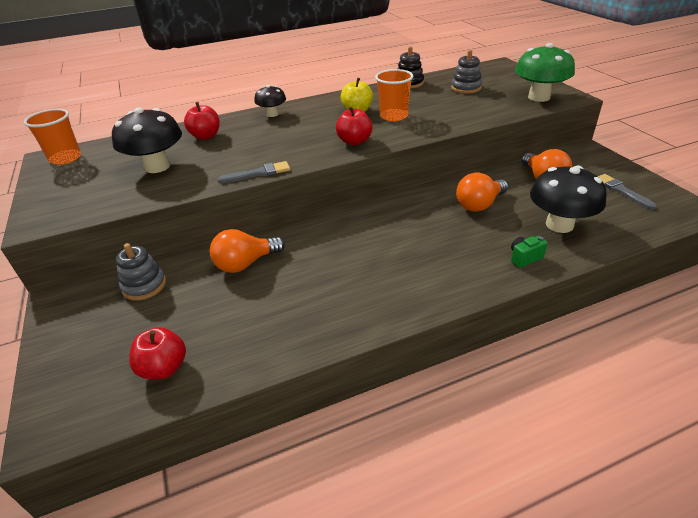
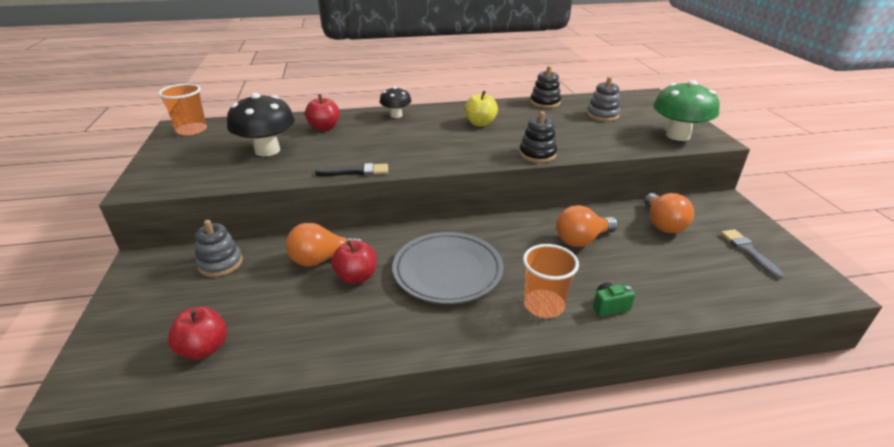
camera: 10 degrees right, 5 degrees down
(258, 173) = (356, 172): grey brush -> black brush
(354, 141) = (464, 154): red apple -> red apple (356, 277)
(370, 253) = (447, 271): none -> grey plate
(393, 116) = (514, 134): orange cup -> orange cup (544, 305)
(423, 132) = (537, 154): none -> black stacking toy
(559, 225) = (662, 277): black mushroom -> none

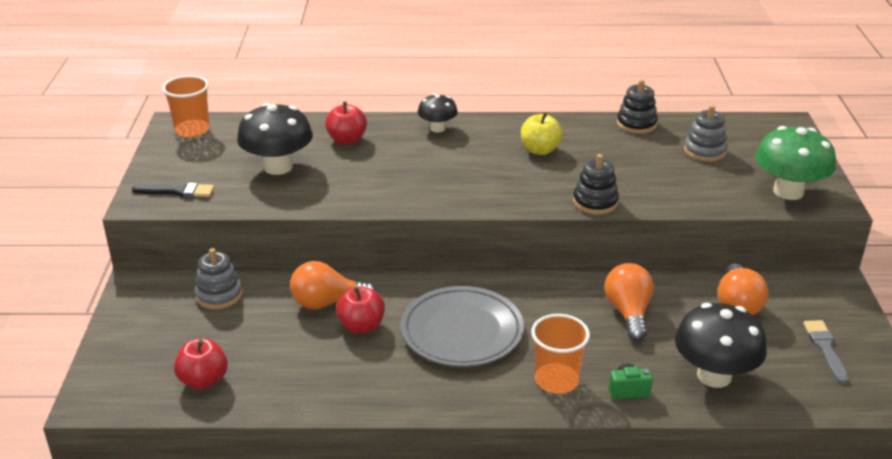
camera: 10 degrees right, 0 degrees up
(356, 172) = (376, 205): black brush -> black brush (177, 191)
(581, 240) = (628, 313): orange light bulb -> orange light bulb turned 105 degrees clockwise
(674, 284) = (714, 376): none -> black mushroom

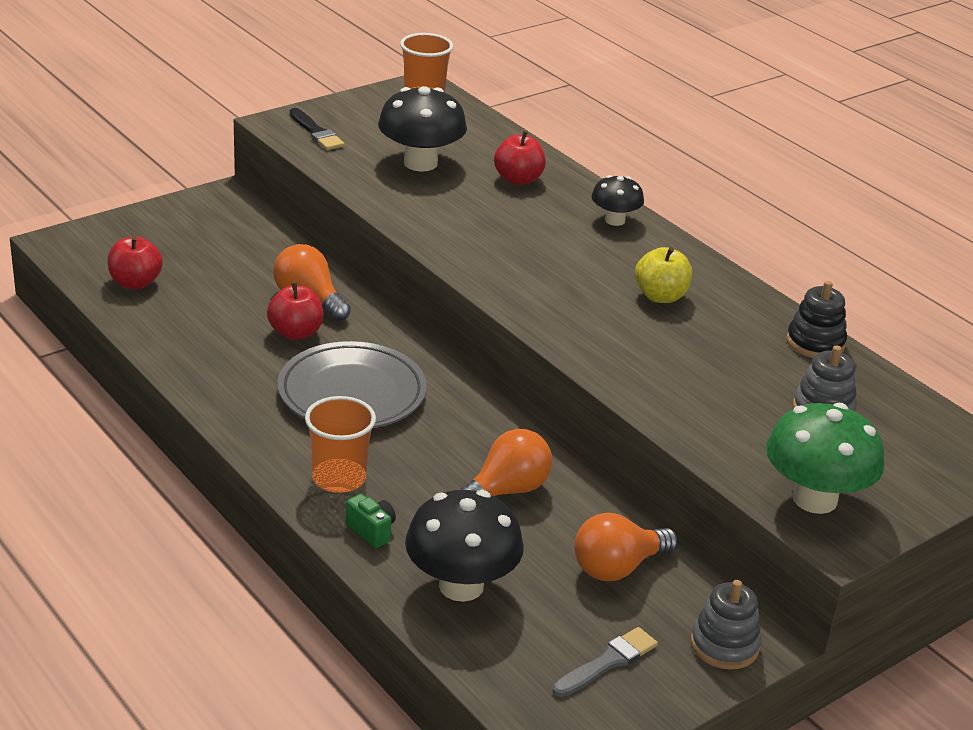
camera: 50 degrees right, 0 degrees up
(219, 295) = (255, 241): grey stacking toy -> grey stacking toy (724, 645)
(595, 202) = (601, 365): black stacking toy -> none

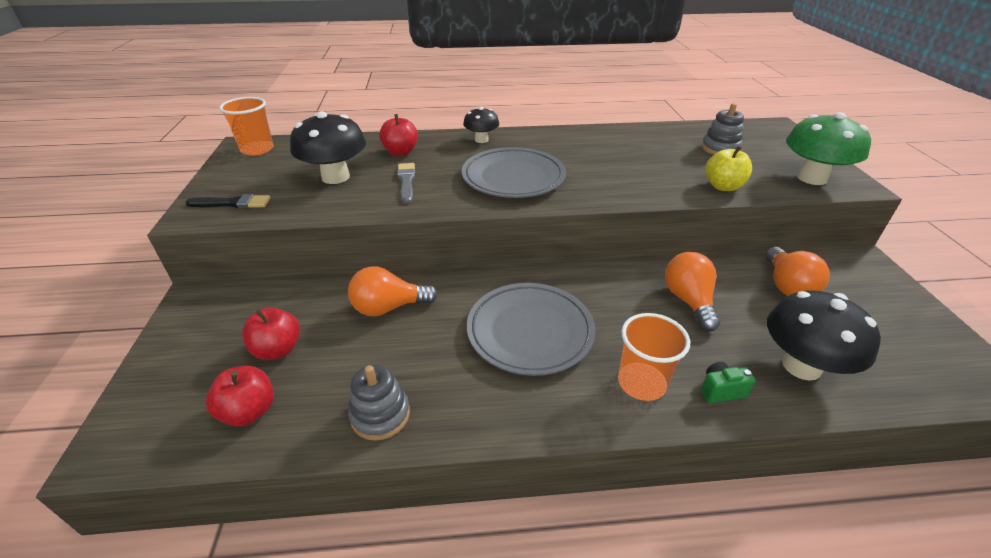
camera: 55 degrees left, 5 degrees up
(295, 333) = (425, 332): red apple -> red apple (278, 349)
(542, 268) = (513, 178): none -> grey plate
(607, 662) = (893, 328): grey brush -> grey brush (406, 181)
(660, 296) = (576, 153): yellow apple -> yellow apple (723, 186)
(724, 645) = (871, 275): grey stacking toy -> grey stacking toy (380, 415)
(815, 343) = (652, 130): black stacking toy -> none

